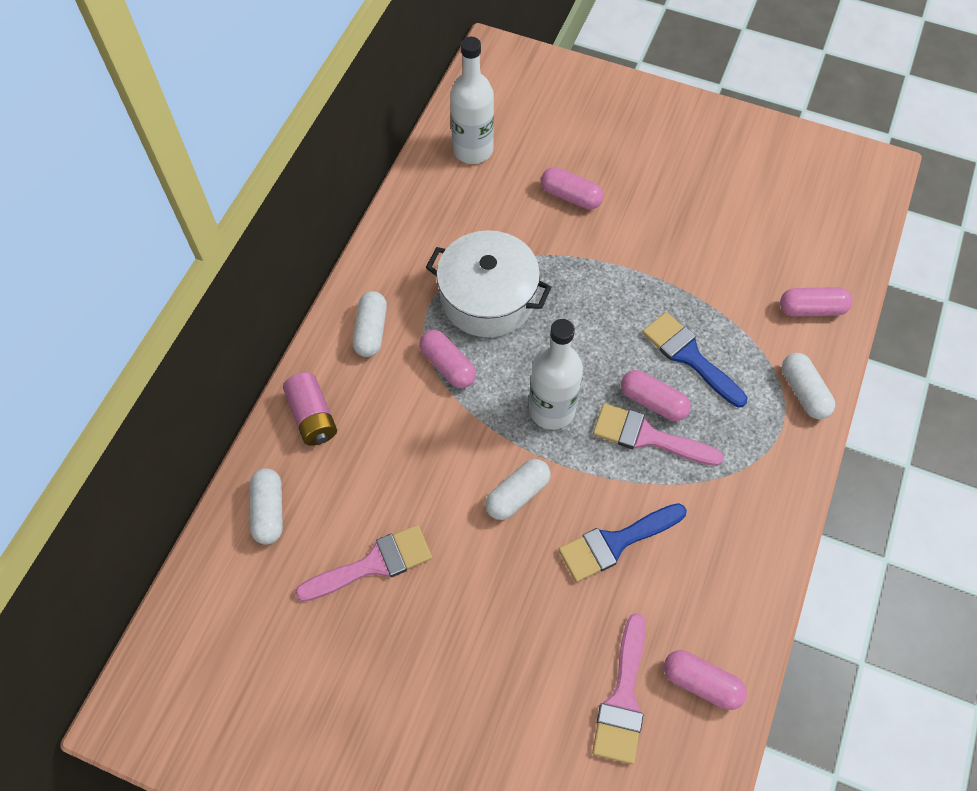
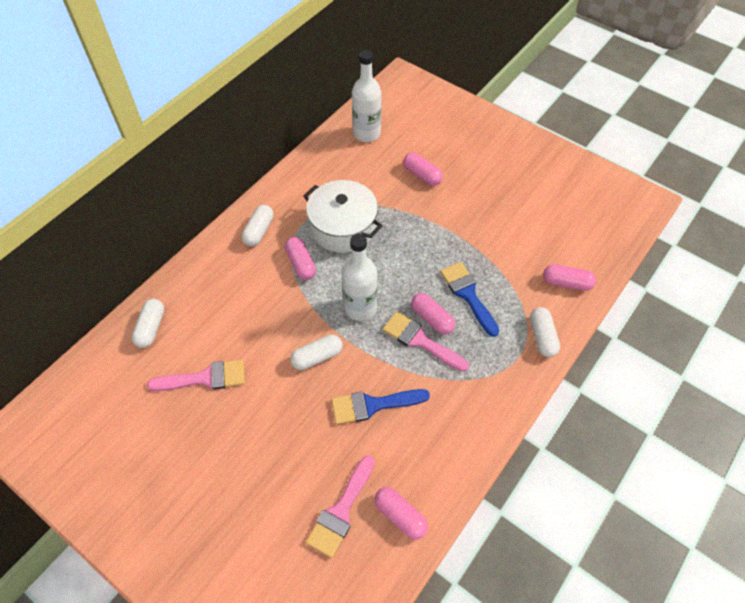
camera: 15 degrees right, 5 degrees down
(312, 416) = (201, 276): pink battery -> none

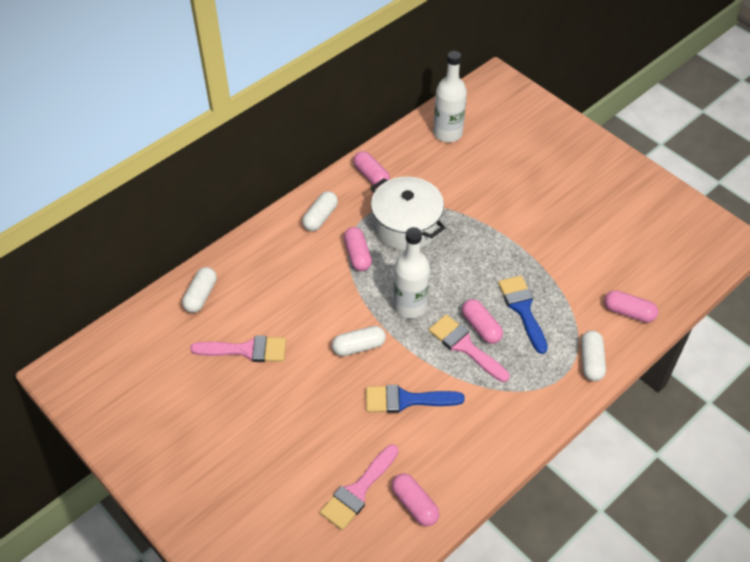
camera: 10 degrees right, 5 degrees down
(422, 175) = (498, 183): pink capsule -> pink capsule (371, 176)

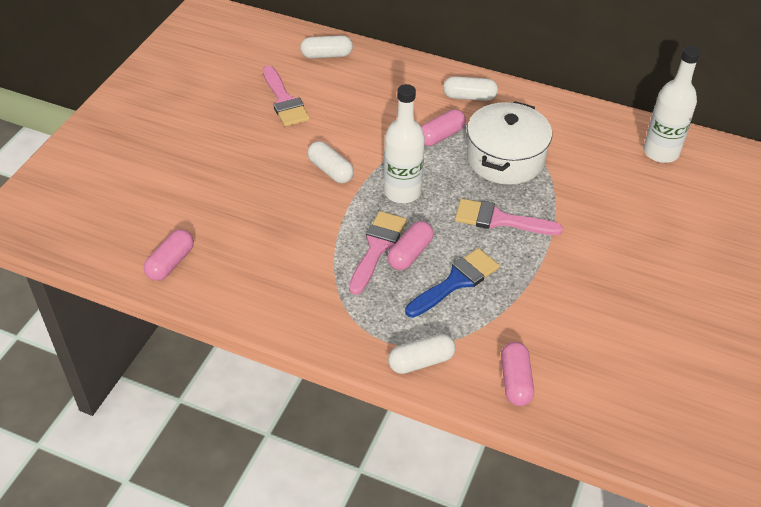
camera: 65 degrees right, 5 degrees down
(358, 491) = (169, 219): pink brush -> pink brush (499, 220)
(371, 176) = (551, 114): pink capsule -> none
(406, 400) = (286, 222): blue brush -> none

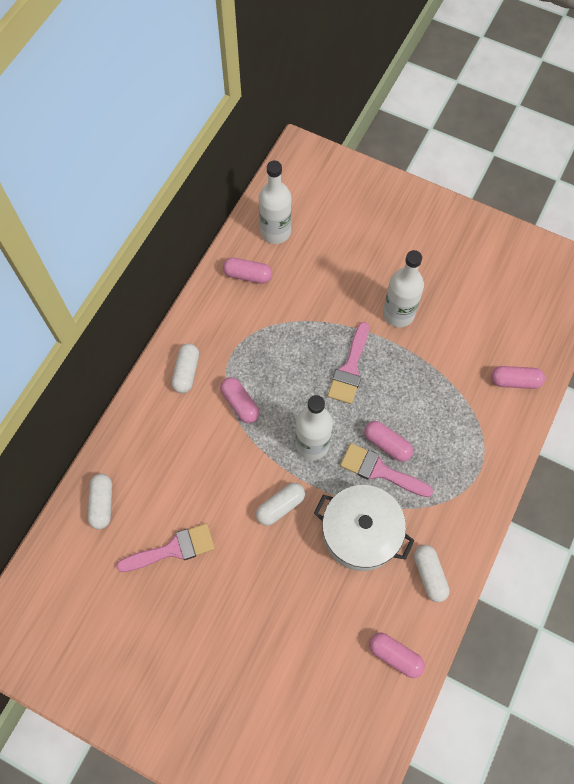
camera: 85 degrees left, 20 degrees up
(421, 361) = (499, 446): white capsule -> white capsule (429, 575)
(456, 281) = (418, 411): blue brush -> none
(505, 158) = (274, 353): white pot -> white pot (361, 533)
(583, 262) = (398, 314): none -> white bottle
(596, 133) = (248, 275): none -> pink capsule

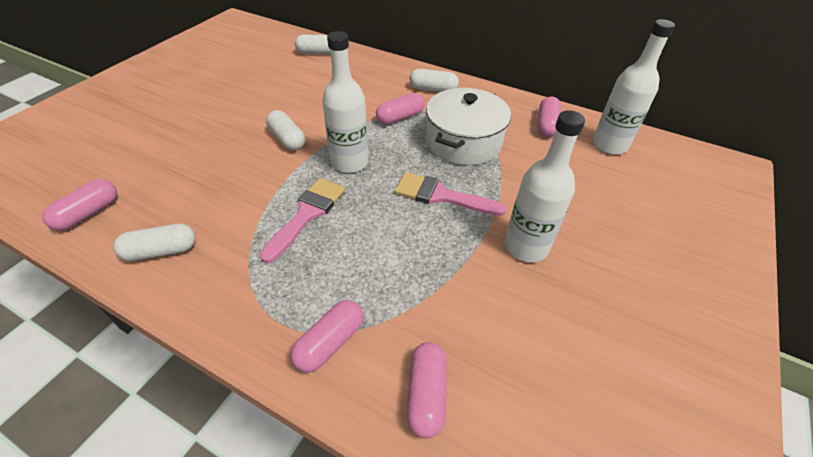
camera: 90 degrees right, 20 degrees down
(173, 549) = (269, 82): pink brush -> none
(361, 533) = (238, 194): white pot -> white pot (463, 142)
(387, 444) = (339, 223): pink capsule -> pink capsule (330, 342)

